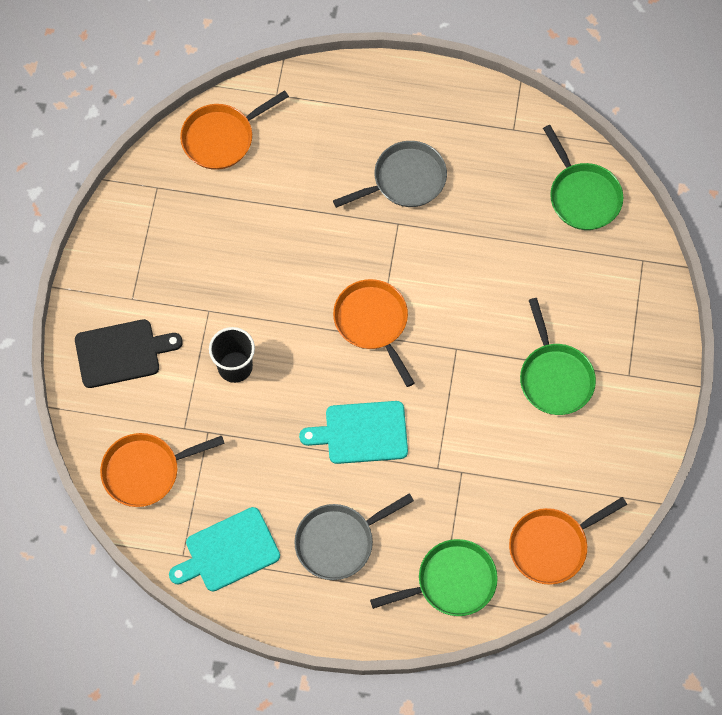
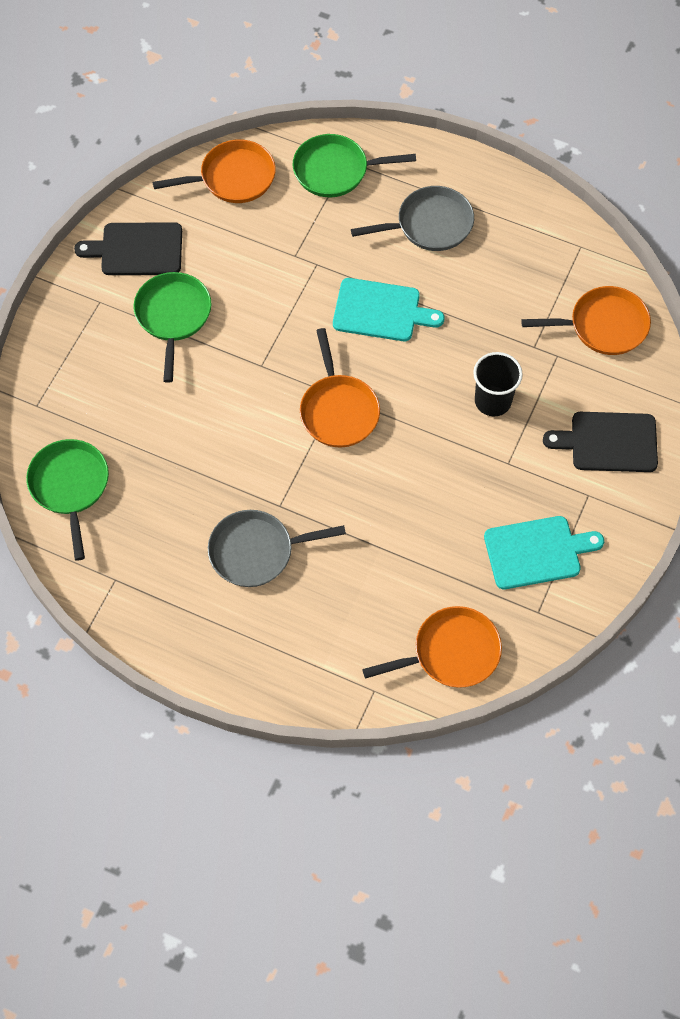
camera: 165 degrees left, 5 degrees down
(228, 551) = (536, 240): turquoise cutting board -> turquoise cutting board (537, 552)
(616, 439) = (137, 249): none -> black cutting board

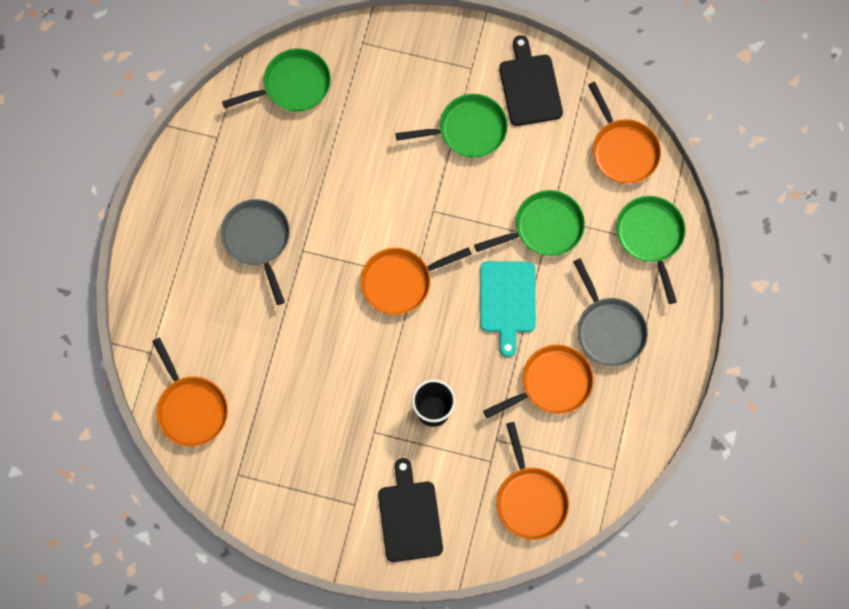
camera: 80 degrees right, 10 degrees up
(304, 263) = (544, 228): none -> green pan
(480, 285) = (552, 383): none -> orange pan
(537, 552) = (292, 467): turquoise cutting board -> none

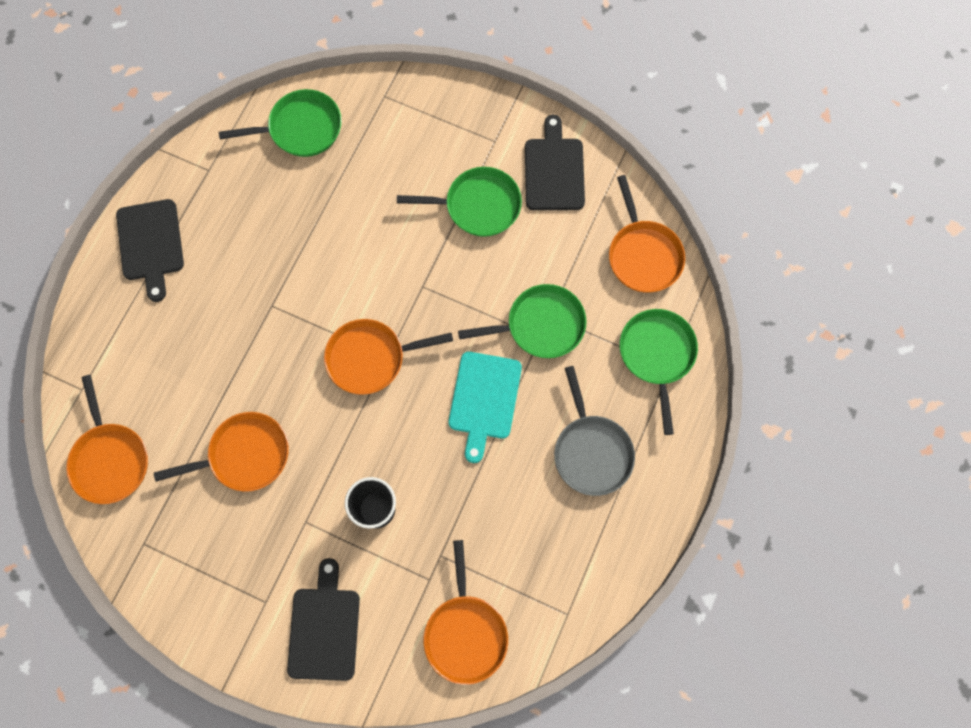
camera: 10 degrees right, 0 degrees up
(180, 214) = (150, 244): none -> black cutting board
(258, 240) = (226, 286): grey pan -> none
(552, 383) = (516, 502): orange pan -> orange pan (244, 455)

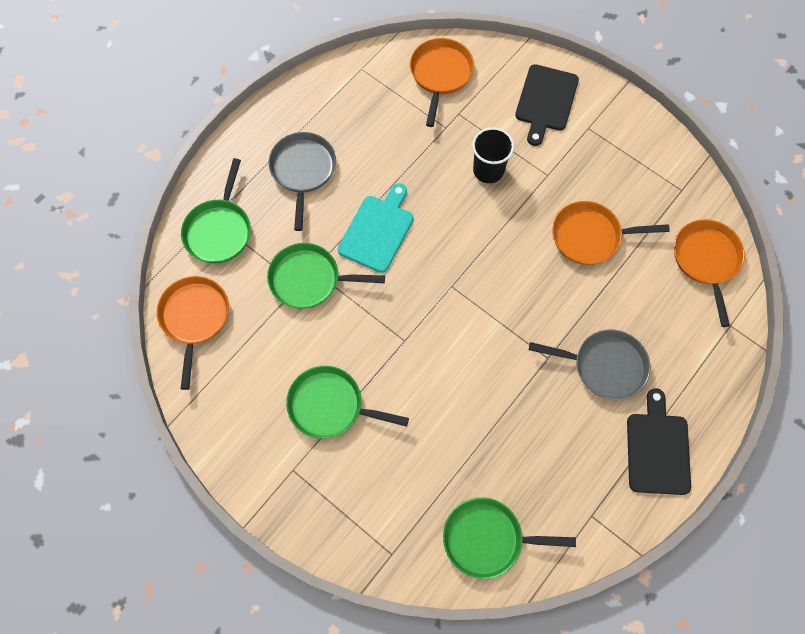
camera: 165 degrees left, 5 degrees down
(211, 312) = (604, 366): none -> grey pan
(370, 358) = (466, 288): orange pan -> none
(554, 170) = (245, 423): black cutting board -> none

